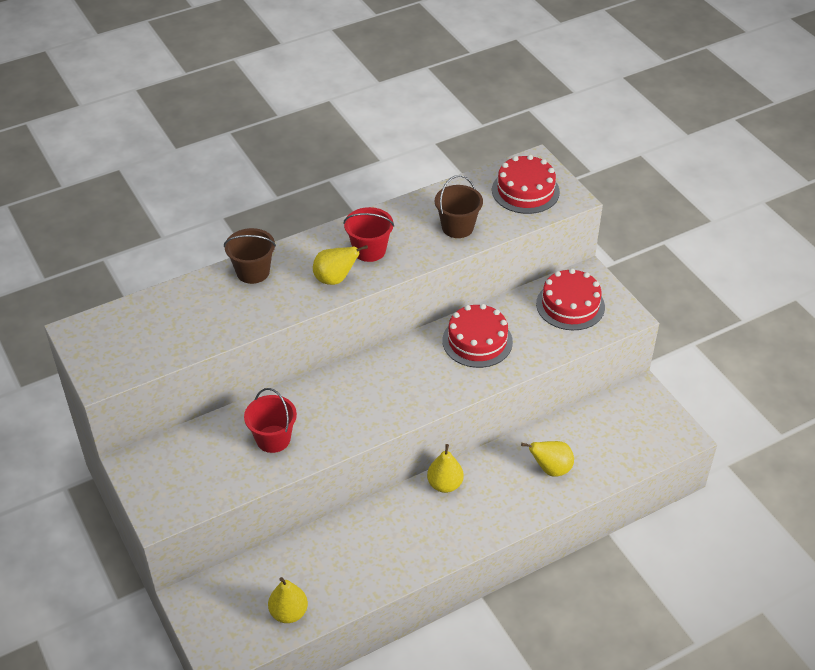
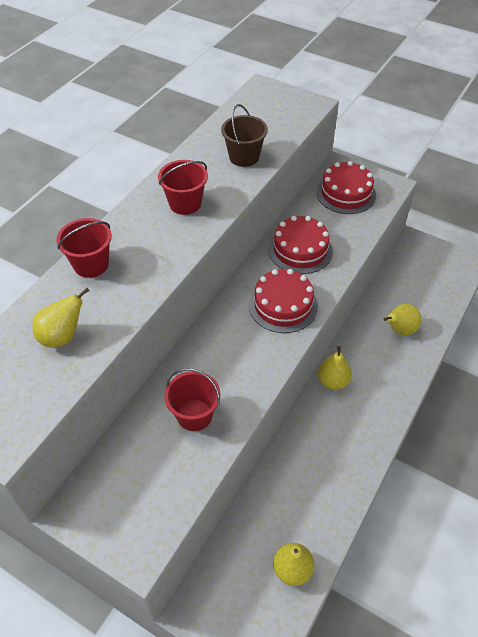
camera: 30 degrees left, 5 degrees up
(253, 272) = (91, 264): brown bucket -> red bucket
(335, 279) = (174, 240): yellow pear -> yellow pear (62, 336)
(525, 191) = (273, 110): red cake -> red cake (283, 305)

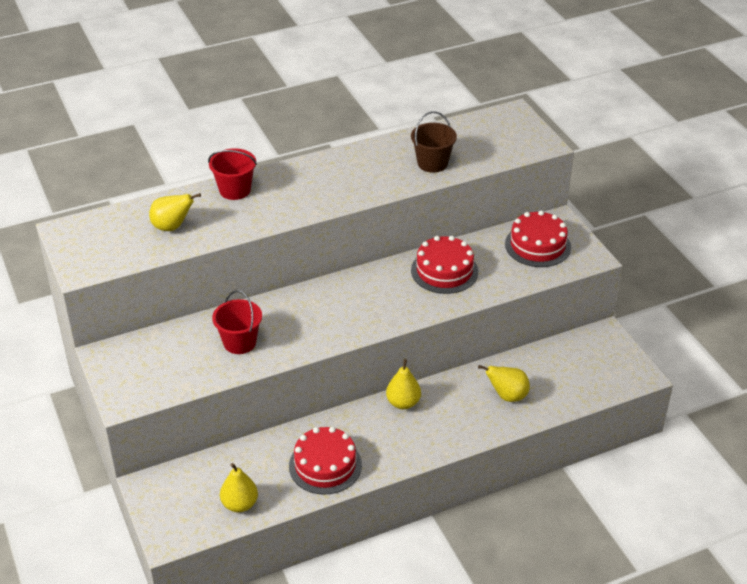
camera: 35 degrees right, 10 degrees down
(185, 203) = (346, 178): red bucket -> none
(283, 305) = (384, 304): red cake -> red cake (325, 465)

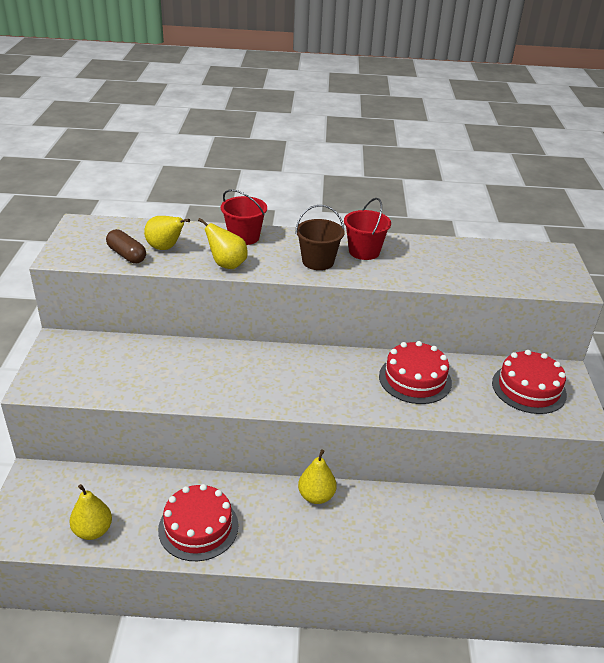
camera: 25 degrees right, 5 degrees down
(143, 247) = (127, 255): none -> brown capsule
(239, 342) = (175, 373): red bucket -> red bucket (364, 251)
(432, 163) = (444, 269): brown bucket -> brown bucket (318, 261)
(507, 396) = (428, 534): yellow pear -> yellow pear (227, 265)

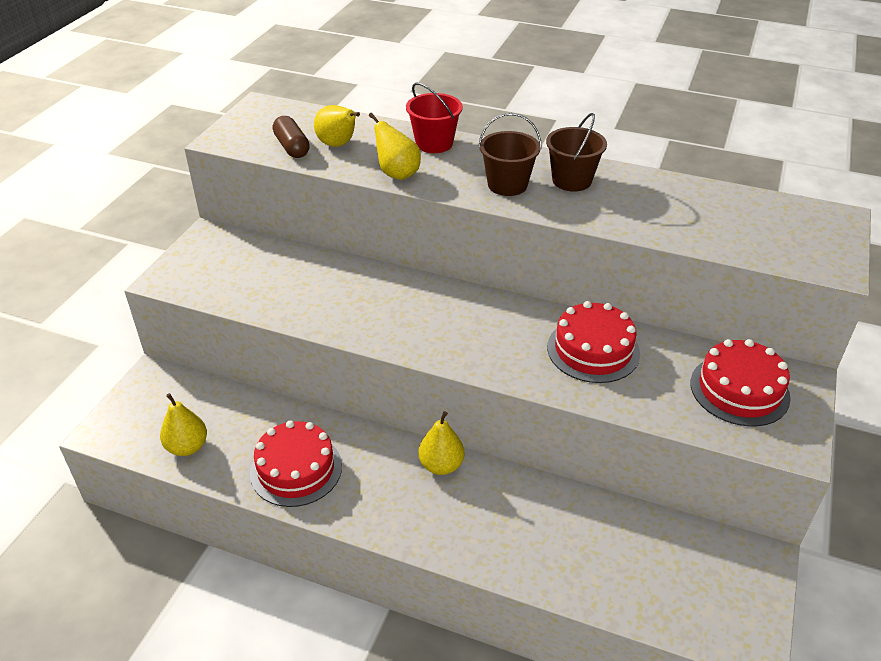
camera: 20 degrees right, 5 degrees up
(364, 251) = (571, 180): red bucket -> brown bucket

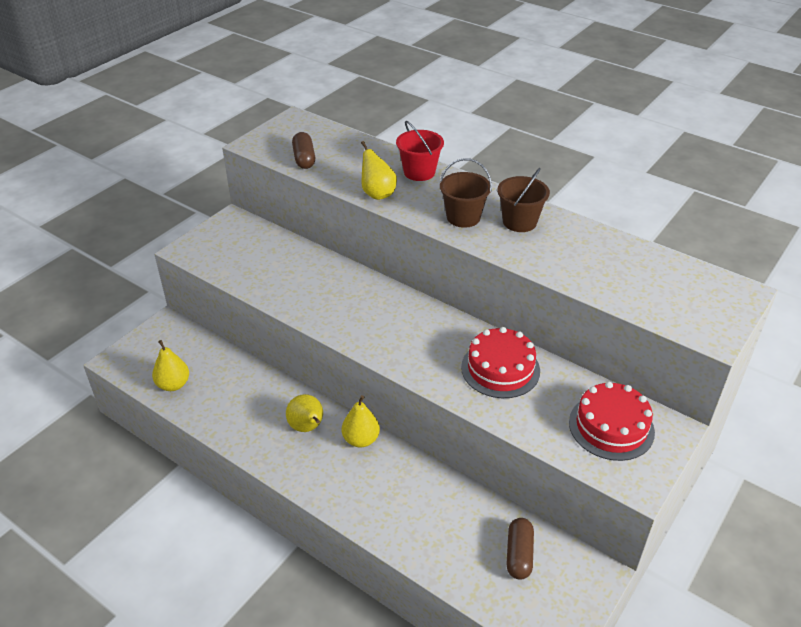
camera: 15 degrees right, 0 degrees up
(296, 469) = (247, 419): red cake -> none
(338, 145) = (341, 162): yellow pear -> yellow pear (307, 427)
(670, 557) = (519, 555): none -> brown capsule

